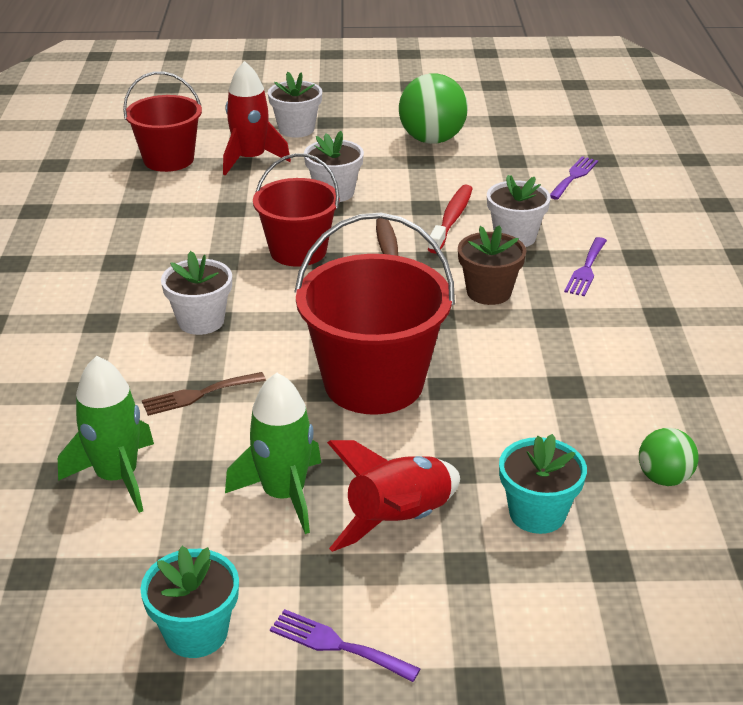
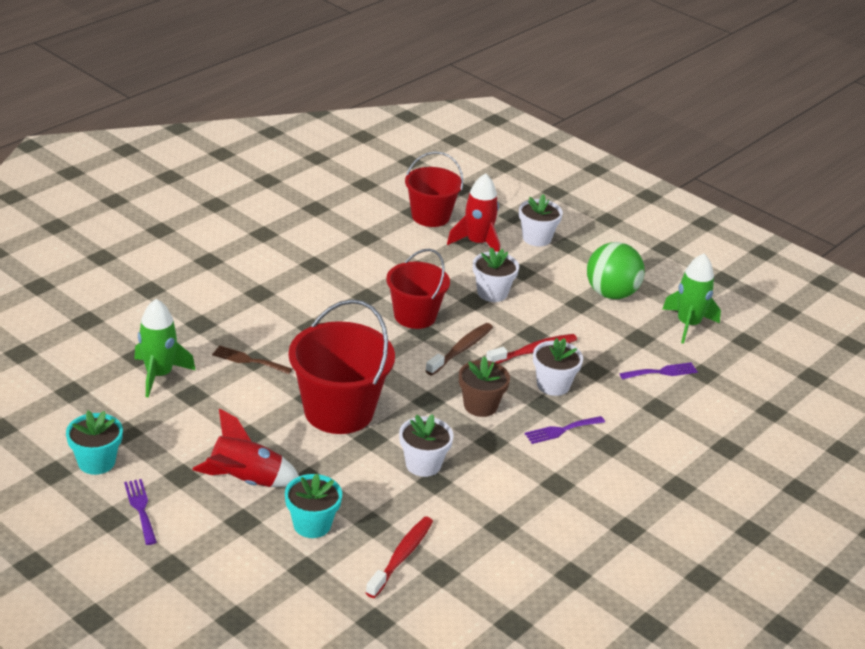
camera: 40 degrees right, 0 degrees up
(201, 321) = (305, 323): white flower pot -> white flower pot (423, 464)
(284, 495) = (215, 433): green rocket -> green rocket (688, 324)
(664, 478) = (401, 556): green ball -> red toothbrush

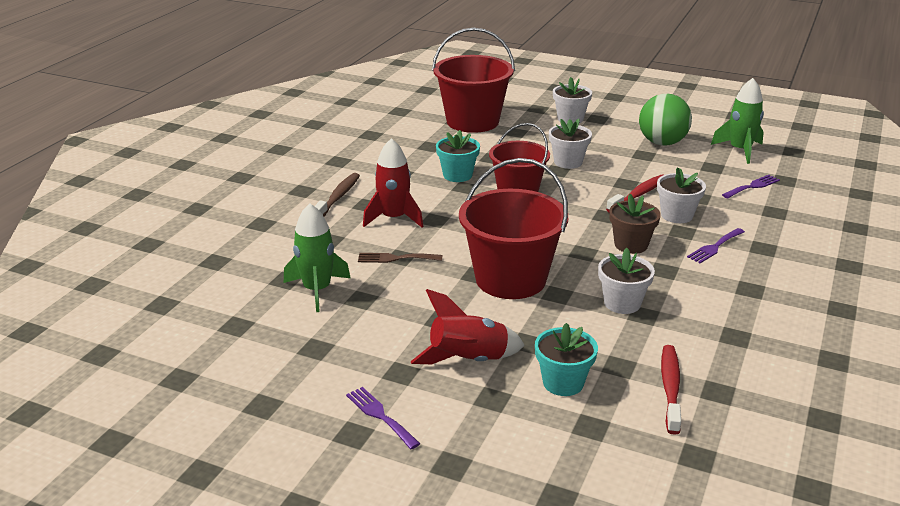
camera: 15 degrees left, 5 degrees down
(96, 462) = (304, 383): turquoise flower pot -> turquoise flower pot (457, 175)
(430, 216) = (472, 121): red bucket -> red bucket, size x1.51
(461, 349) = (578, 207): brown toothbrush -> brown toothbrush (338, 197)
(477, 243) = (526, 131): red rocket -> red rocket (394, 218)

